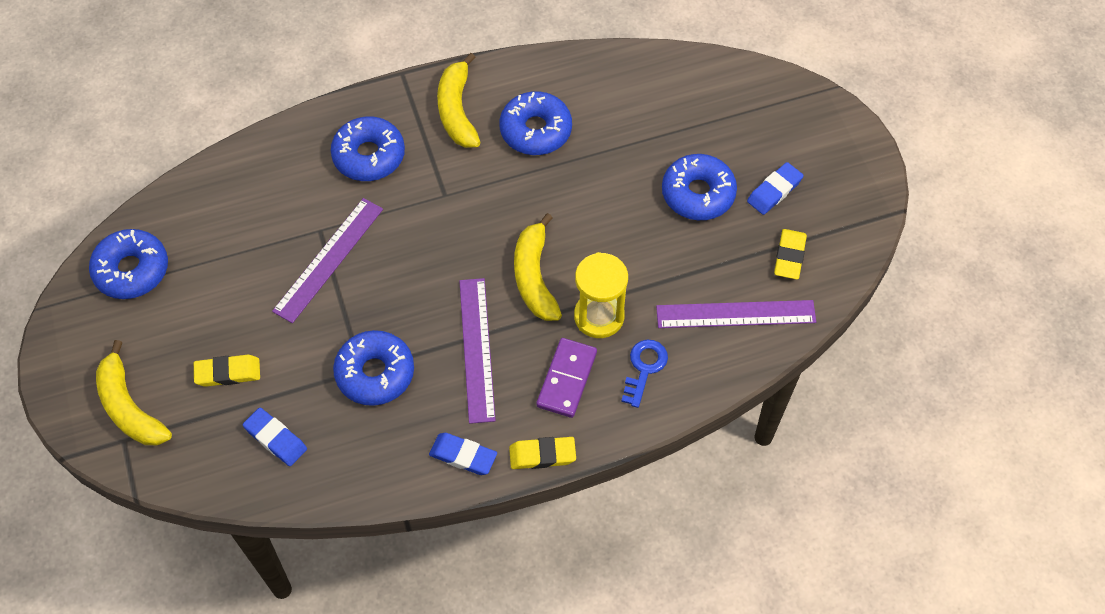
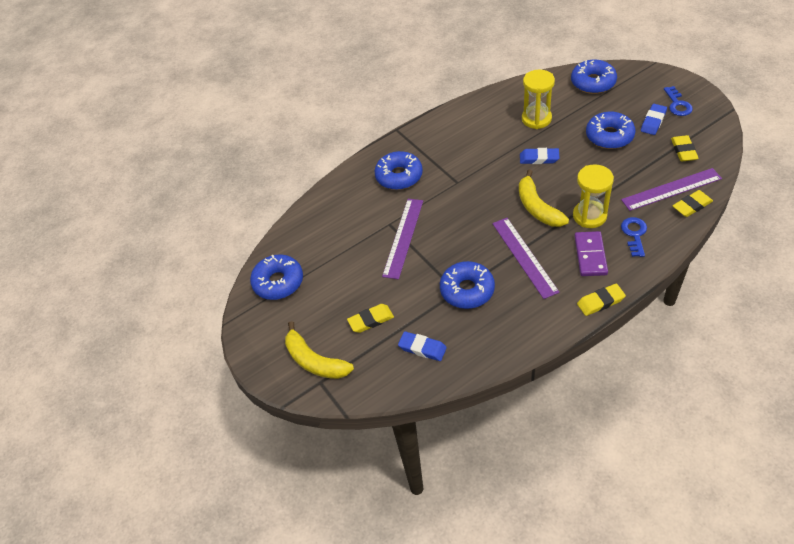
camera: 10 degrees left, 10 degrees down
(457, 110) = (440, 138): yellow banana -> none
(463, 456) = (550, 318): blue eraser -> blue eraser (539, 158)
(535, 130) = (493, 134): blue donut -> blue donut (593, 82)
(609, 126) = (536, 119): none -> yellow hourglass
(749, 351) = (692, 206): none -> yellow eraser
(826, 174) = (677, 104): none -> blue key

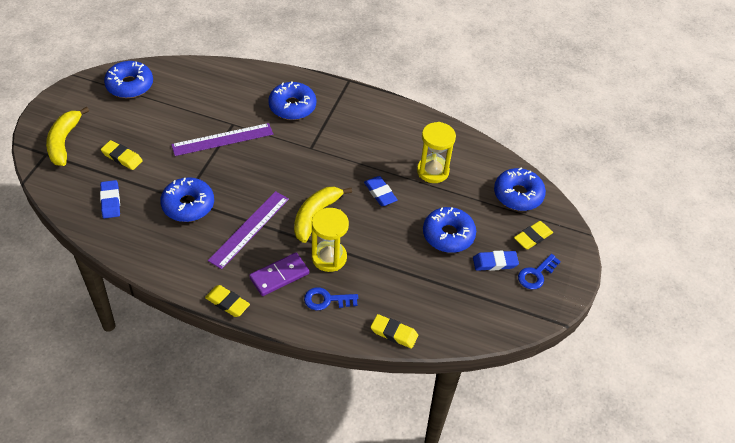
camera: 45 degrees right, 0 degrees up
(634, 234) = (326, 300): blue key -> blue key turned 150 degrees counterclockwise
(671, 189) = (406, 309): purple ruler -> none
(683, 151) = (469, 302): yellow eraser -> yellow eraser (532, 237)

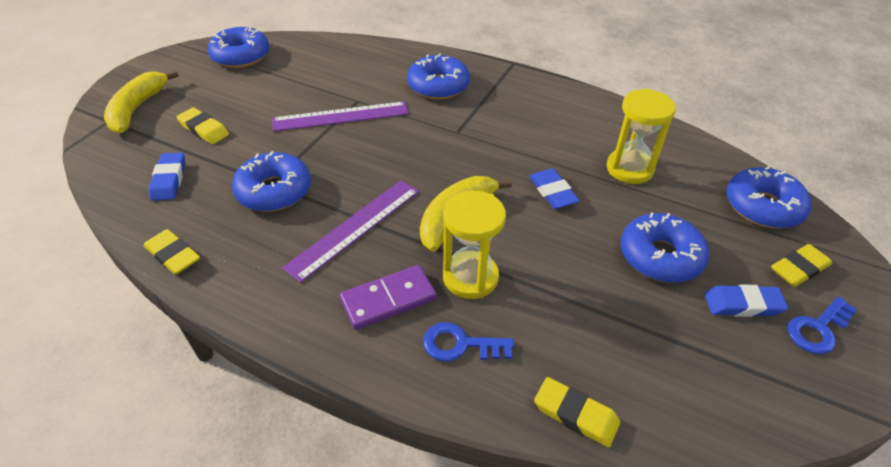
camera: 10 degrees right, 5 degrees down
(227, 303) = (297, 337): yellow eraser -> yellow eraser (173, 255)

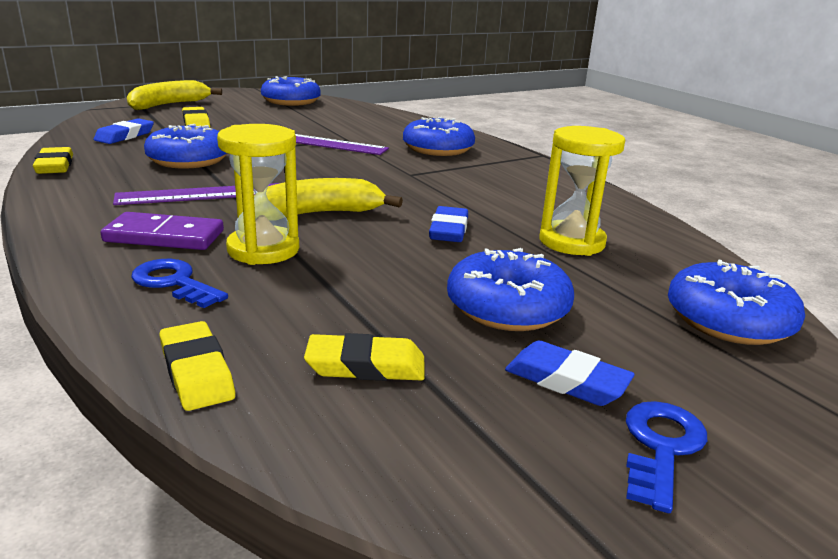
camera: 30 degrees right, 20 degrees down
(799, 269) = (711, 385): yellow eraser -> yellow eraser (365, 366)
(818, 329) = (661, 447): blue key -> blue key turned 120 degrees clockwise

